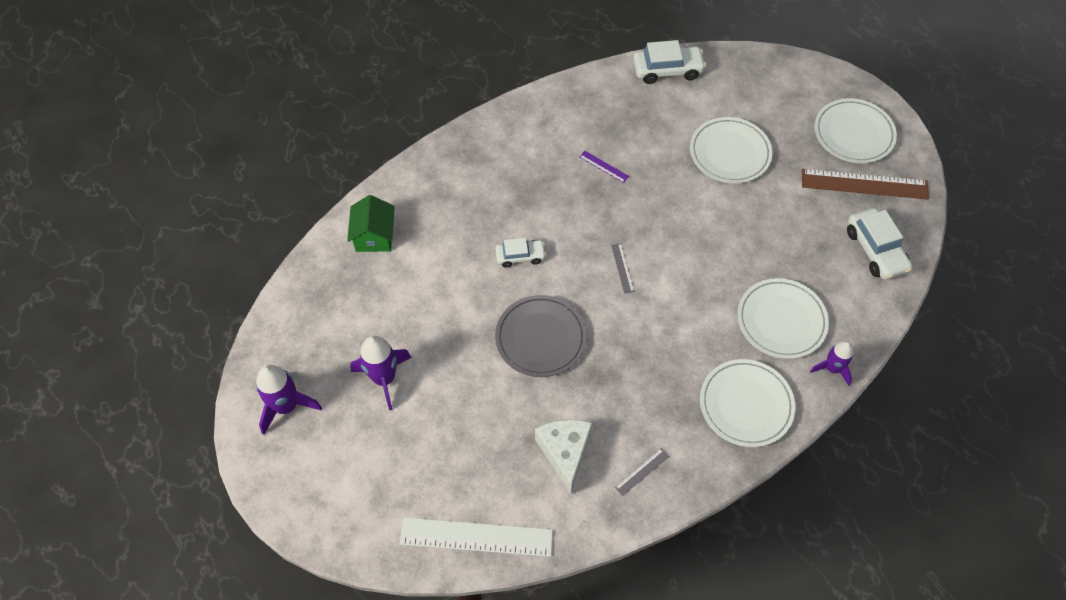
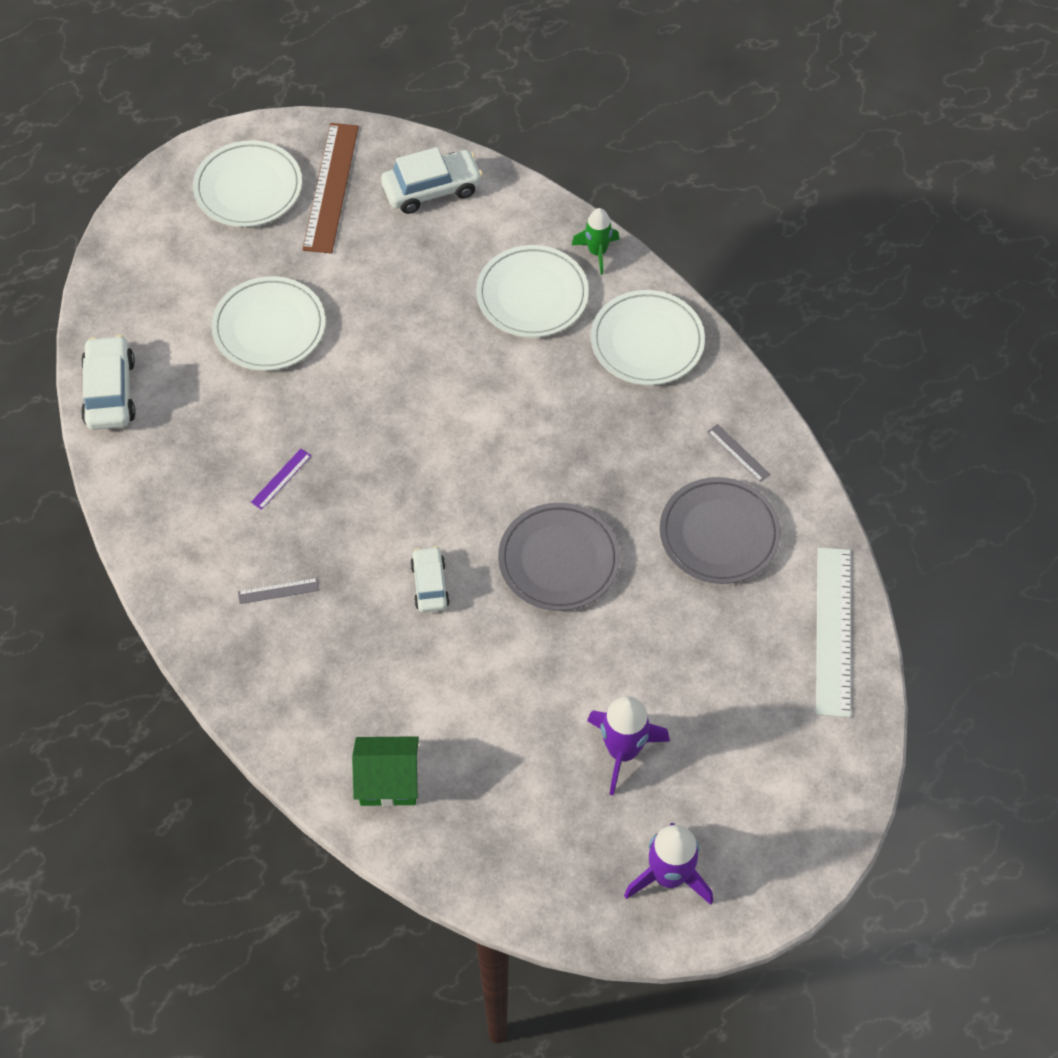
camera: 90 degrees left, 0 degrees up
(565, 453) = (719, 534): white cheese -> grey plate
(622, 268) = (452, 462): grey ruler -> grey ruler (278, 591)
(832, 368) = (597, 252): purple rocket -> green rocket

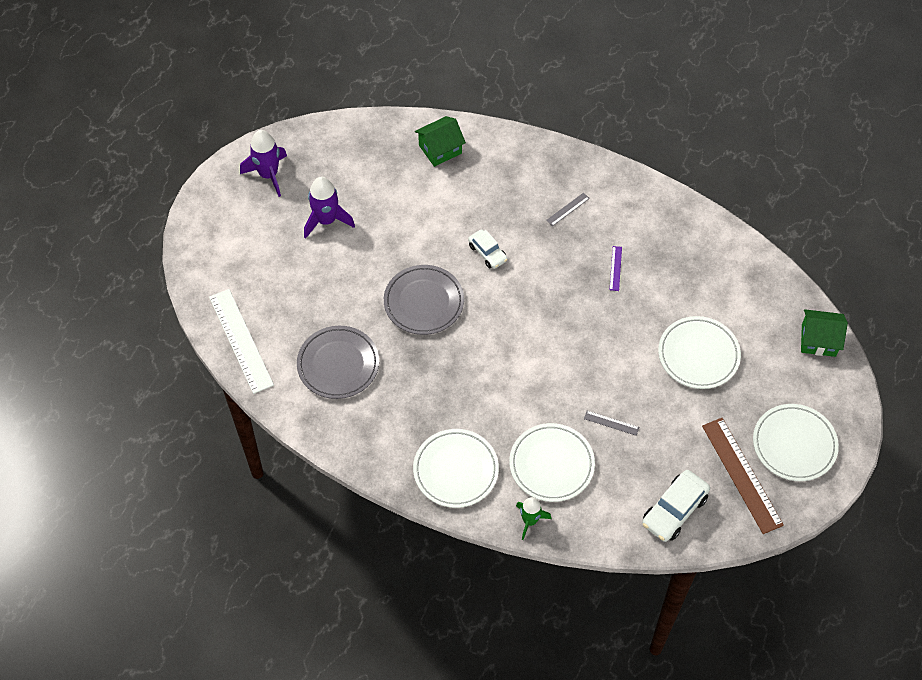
camera: 150 degrees right, 0 degrees up
(110, 392) = (755, 267): white car -> none
(118, 275) = (818, 340): none -> green house
(738, 453) = (354, 422): grey ruler -> grey ruler (611, 423)

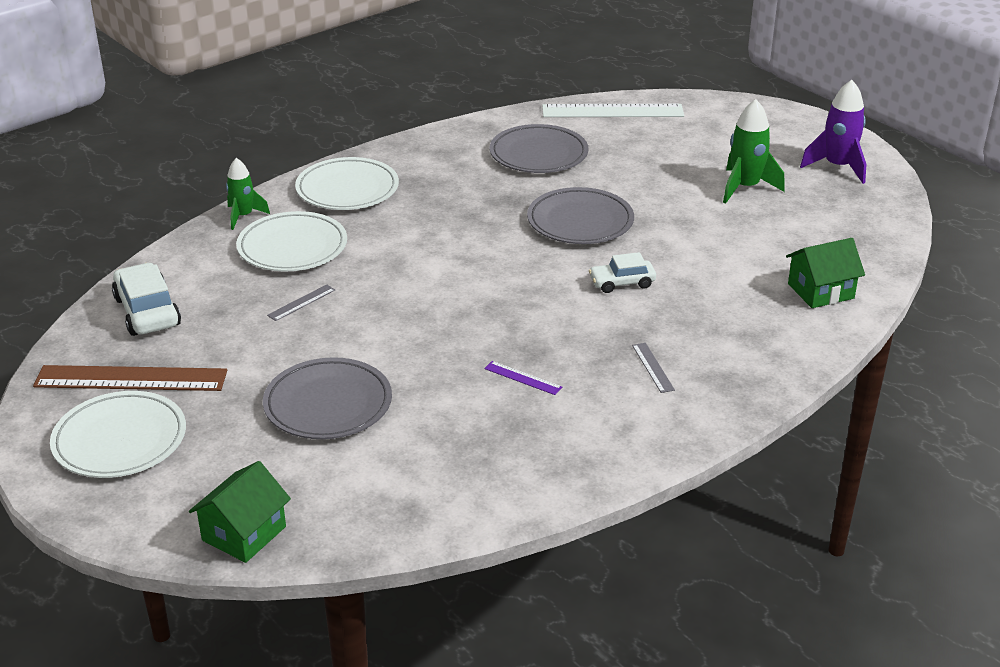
camera: 115 degrees right, 25 degrees down
(326, 220) = (745, 187): purple rocket -> green rocket
(440, 149) = (820, 291): green house -> green house turned 75 degrees clockwise
(698, 355) = (328, 404): white plate -> grey plate

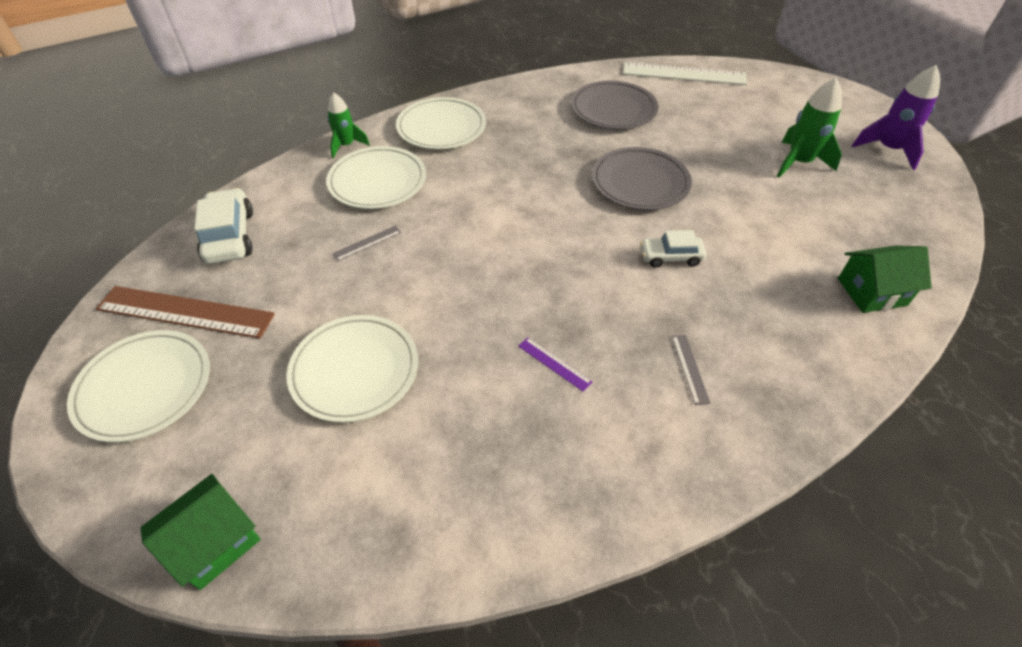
camera: 10 degrees right, 15 degrees up
(328, 404) = (355, 370): grey plate -> white plate

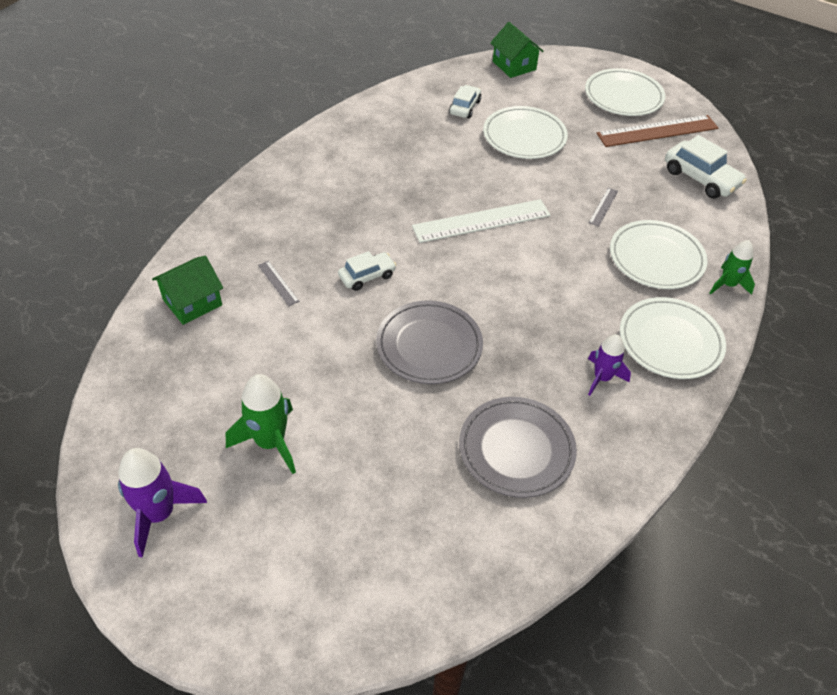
camera: 150 degrees right, 0 degrees up
(214, 542) = (514, 65): green house -> green house turned 45 degrees counterclockwise
(387, 467) = (465, 107): none -> white car
(517, 124) = (602, 378): none -> purple rocket
(554, 364) = (410, 176): purple ruler -> none
(684, 74) = (465, 576): white ruler -> white ruler (481, 221)
(690, 368) = (322, 201): grey ruler -> grey ruler (278, 283)

